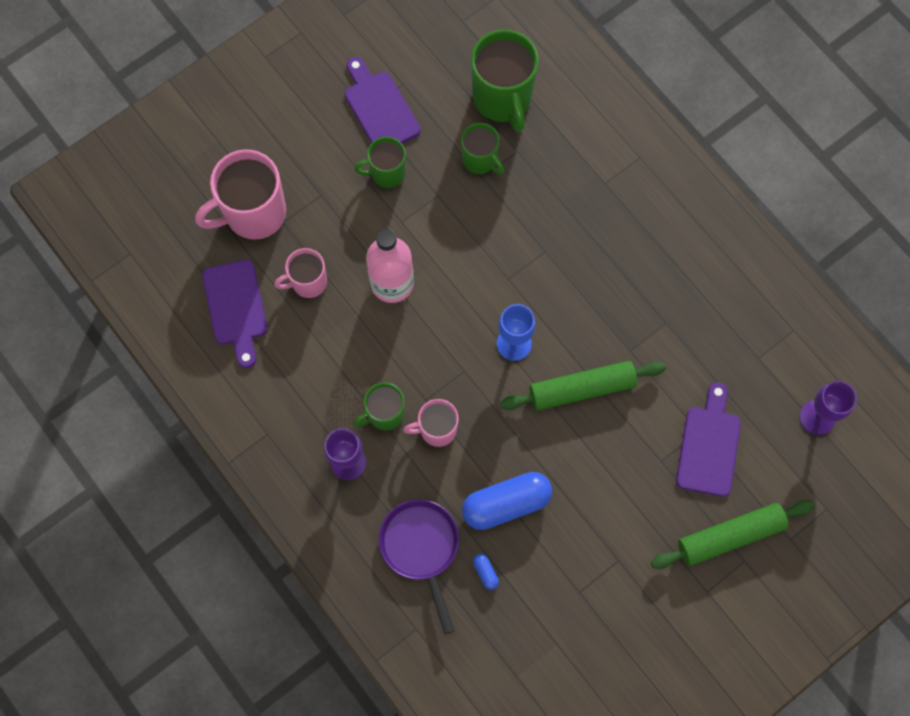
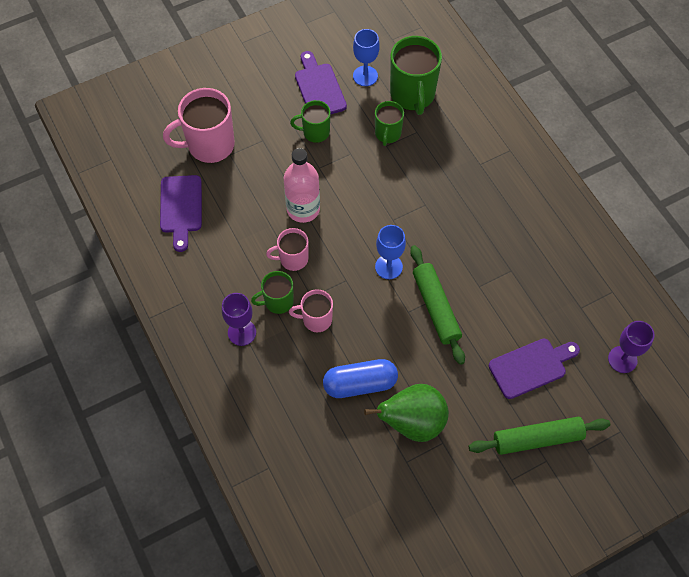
camera: 10 degrees right, 10 degrees down
(308, 282) = (239, 199): pink mug -> pink mug (293, 259)
(421, 548) = (286, 406): purple pan -> none
(436, 81) = (365, 76): none -> blue goblet
(480, 160) = (387, 134): green mug -> green mug turned 45 degrees clockwise
(485, 572) = (333, 433): blue capsule -> none
(578, 542) = (412, 422): none -> green pear
(582, 388) = (436, 308): green rolling pin -> green rolling pin turned 75 degrees clockwise
(709, 446) = (531, 367): purple cutting board -> purple cutting board turned 45 degrees clockwise

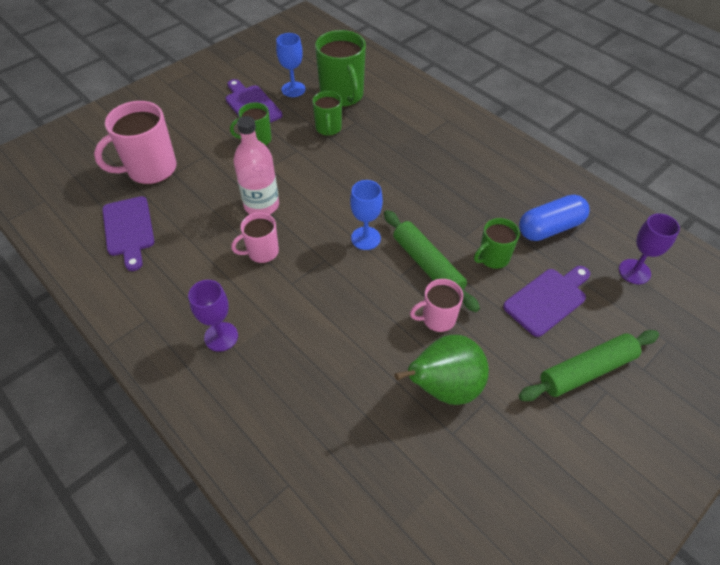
camera: 15 degrees left, 10 degrees down
(278, 301) = (255, 296): green mug -> green mug (493, 258)
(316, 319) = (303, 305): pink mug -> pink mug (437, 319)
(360, 384) = (371, 360): blue capsule -> blue capsule (550, 228)

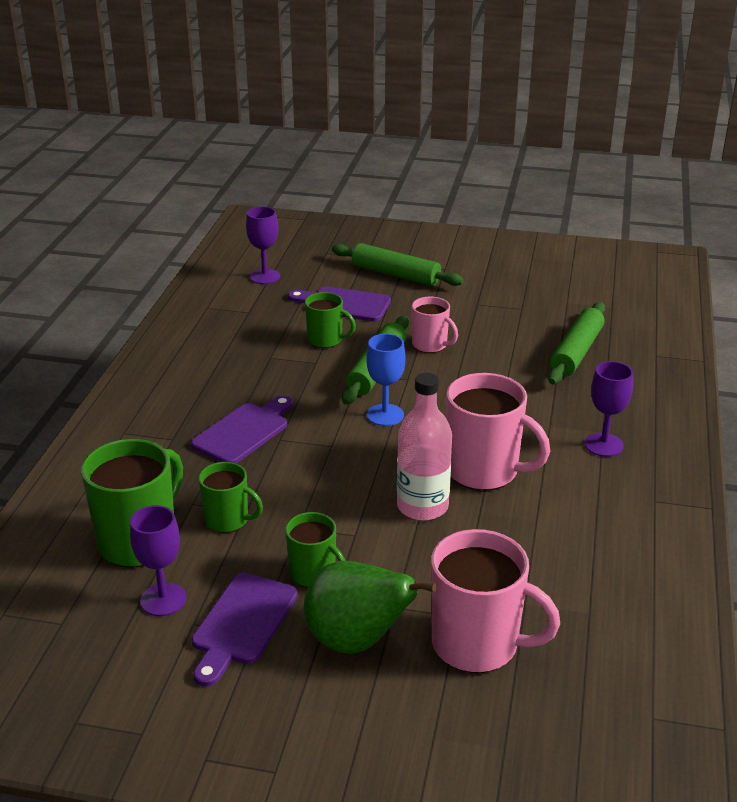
camera: 125 degrees left, 20 degrees down
(129, 229) = (585, 592): purple cutting board -> purple cutting board (244, 432)
(262, 252) = (484, 471): pink mug -> pink mug, size x1.74
(293, 89) = (163, 599): blue goblet -> purple goblet
(328, 128) = (228, 520): green mug -> green mug turned 60 degrees clockwise
(345, 419) = (576, 352): none -> green rolling pin
(444, 387) = (490, 322): green pear -> green pear (357, 641)
(550, 228) = (252, 323): blue capsule -> none

